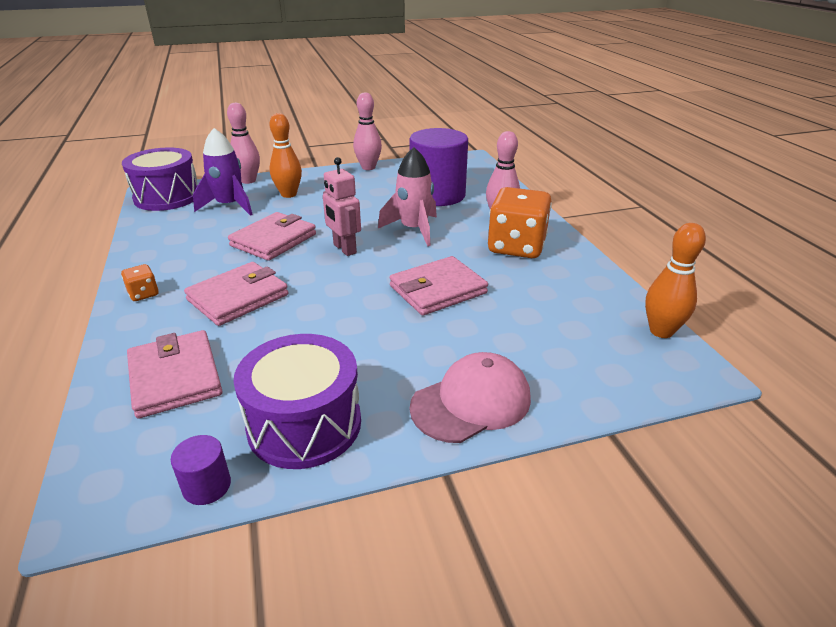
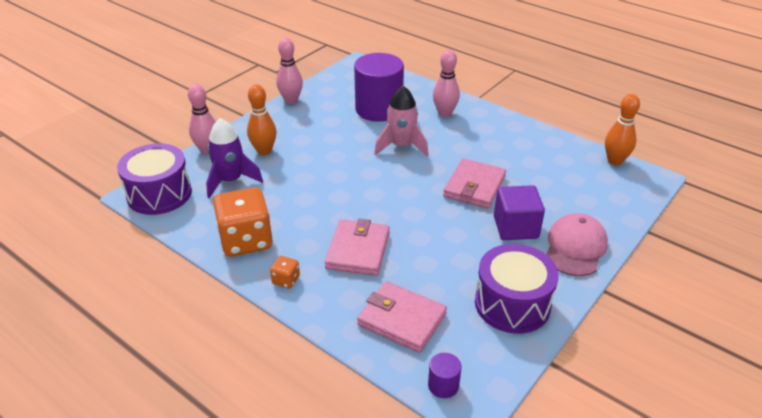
camera: 35 degrees left, 5 degrees up
(207, 486) = (510, 360): purple cylinder -> purple cylinder (443, 385)
(273, 240) = (314, 196): pink wallet -> none
(344, 249) = (375, 182): pink robot -> none
(427, 347) = (515, 227): none -> purple cube
(516, 247) = (481, 134): orange dice -> orange dice (246, 240)

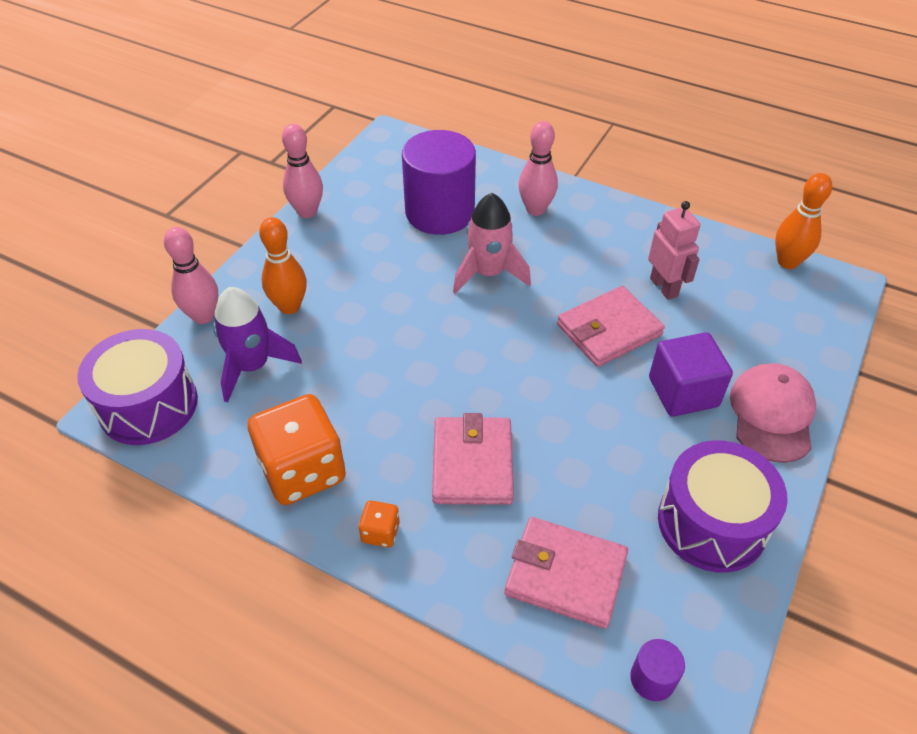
camera: 10 degrees left, 10 degrees up
(474, 186) = (609, 330): pink wallet -> pink wallet turned 45 degrees clockwise
(521, 166) = (664, 287): none -> pink robot

